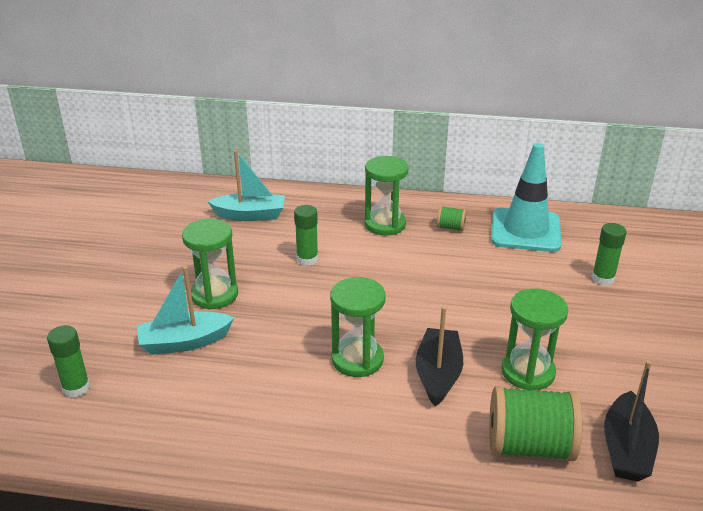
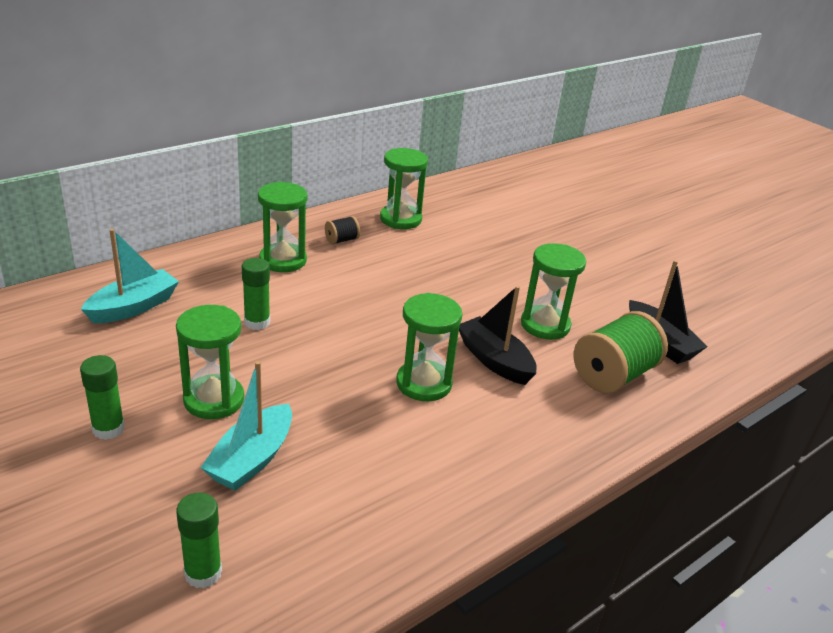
camera: 50 degrees left, 0 degrees up
(450, 227) = (341, 240): green spool -> black spool
(525, 230) = (400, 219): turquoise traffic cone -> green hourglass
(603, 278) = (498, 234): green glue stick -> green glue stick (108, 429)

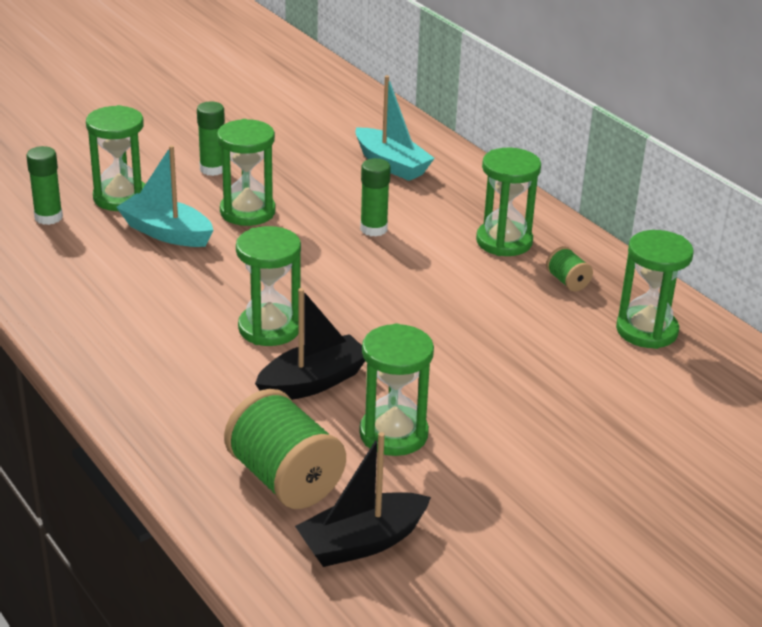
camera: 95 degrees right, 0 degrees up
(163, 505) = (121, 198): none -> green hourglass
(341, 240) = (567, 282): black spool -> green spool

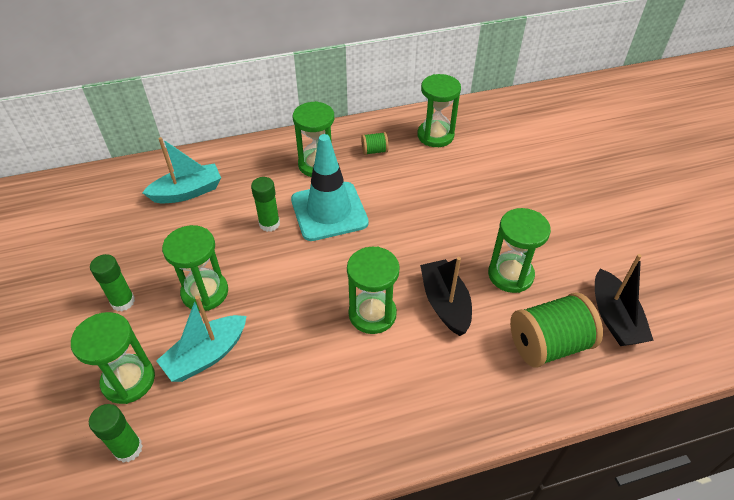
camera: 70 degrees left, 15 degrees up
(422, 267) = (329, 211): none -> turquoise traffic cone

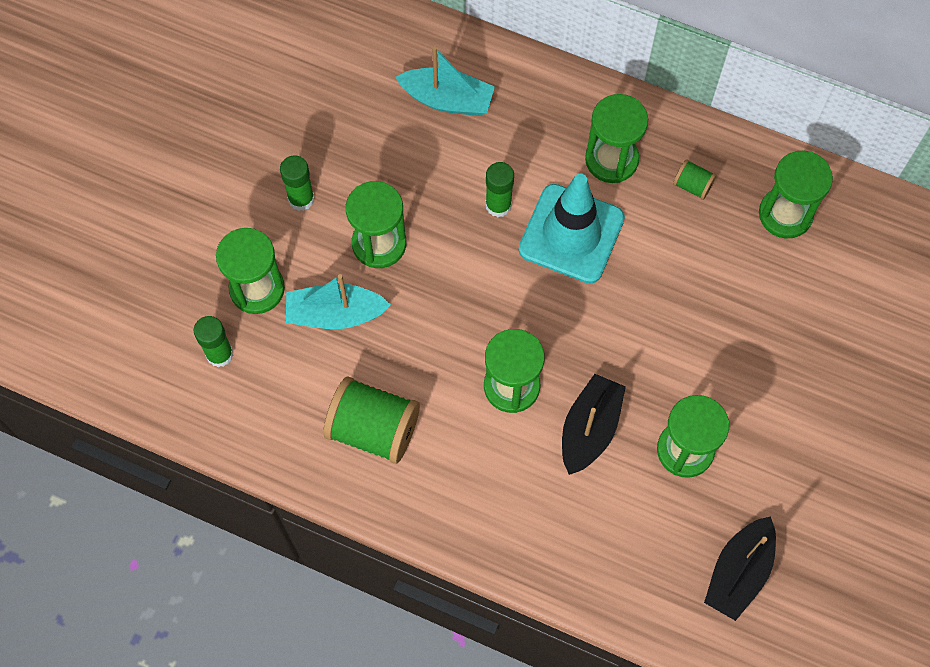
camera: 40 degrees right, 20 degrees up
(548, 344) = (645, 544): green spool -> green spool (373, 429)

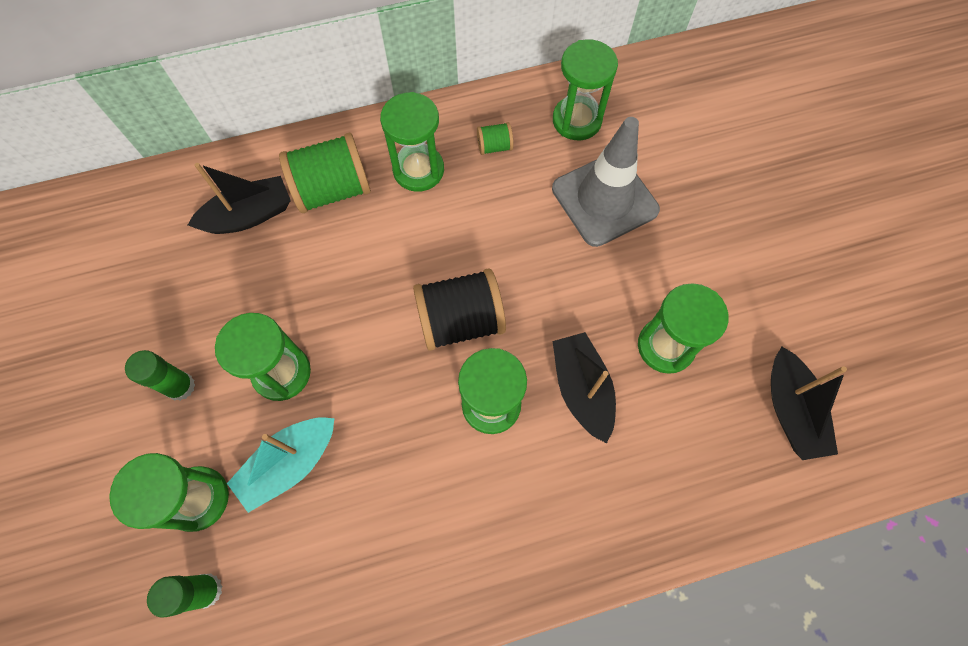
camera: 40 degrees left, 0 degrees up
(373, 429) = (405, 540): green spool -> green spool (333, 190)
(447, 100) = (249, 215): turquoise boat -> black boat
(498, 205) = (358, 267): green glue stick -> none
(542, 307) = (460, 320): none -> black spool
(571, 234) = (435, 247): turquoise traffic cone -> none
(745, 299) = (604, 199): none -> grey traffic cone

